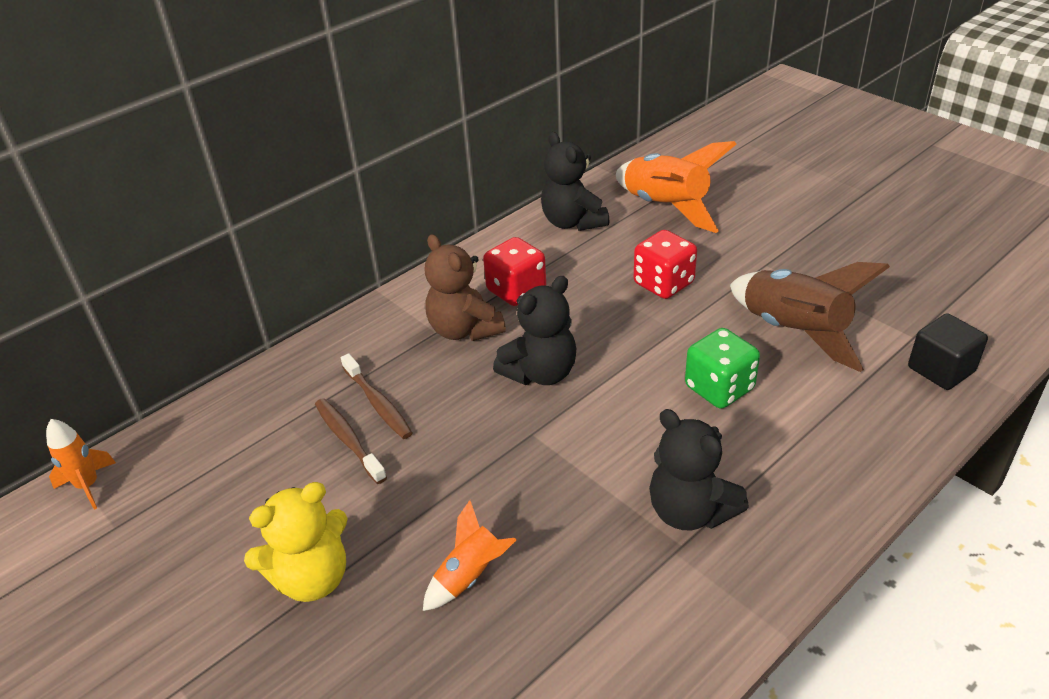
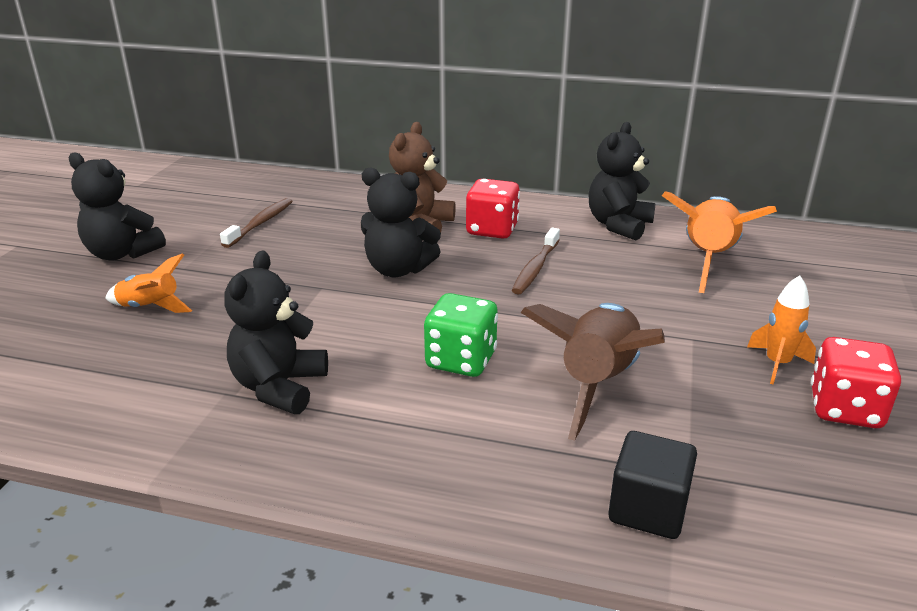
camera: 55 degrees right, 10 degrees down
(88, 486) = (166, 167): orange rocket -> orange rocket (777, 364)
(312, 578) = (122, 253): yellow teddy bear -> black teddy bear
(378, 403) = (306, 221): brown toothbrush -> brown toothbrush (535, 268)
(663, 284) = (585, 291): red dice -> red dice (845, 409)

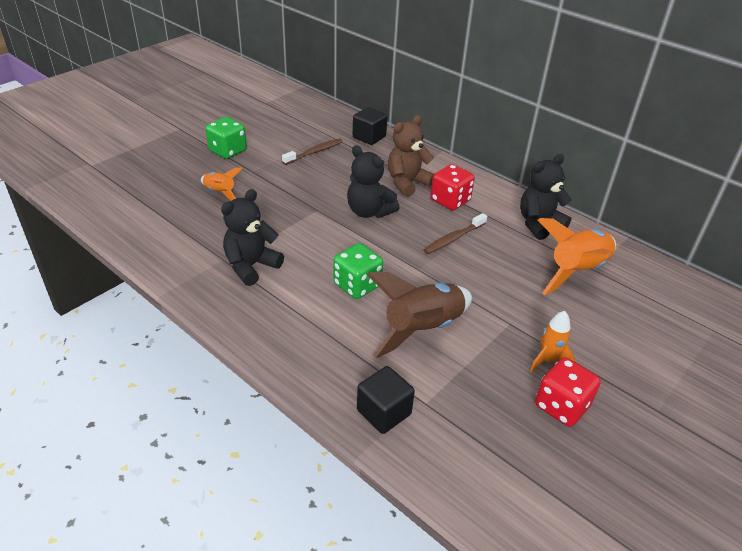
camera: 25 degrees right, 10 degrees up
(122, 253) = (228, 151): black teddy bear -> green dice
(324, 189) = (369, 137): none -> black cube

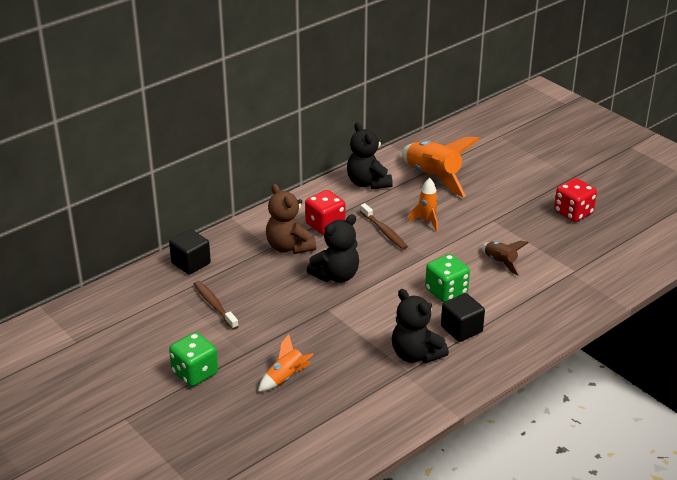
camera: 80 degrees left, 5 degrees down
(384, 412) = (585, 290): black cube -> black cube (461, 329)
(422, 329) = (500, 263): brown rocket -> brown rocket, size x0.53
(548, 360) = (531, 210): orange rocket -> orange rocket (427, 221)

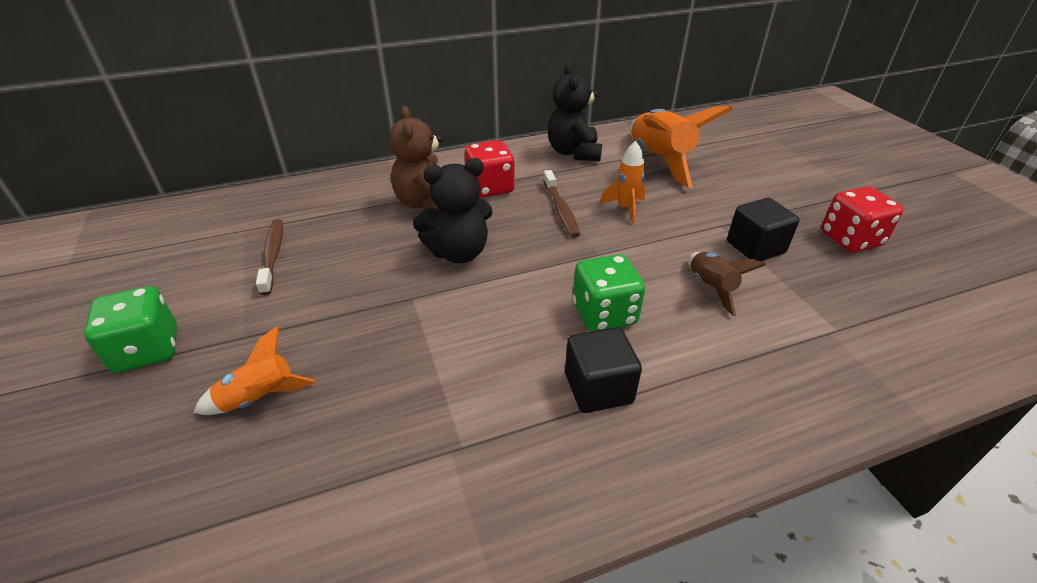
camera: 20 degrees right, 5 degrees up
(191, 263) = (297, 198): black cube -> black cube (755, 247)
(416, 354) = (494, 416): black teddy bear -> none

